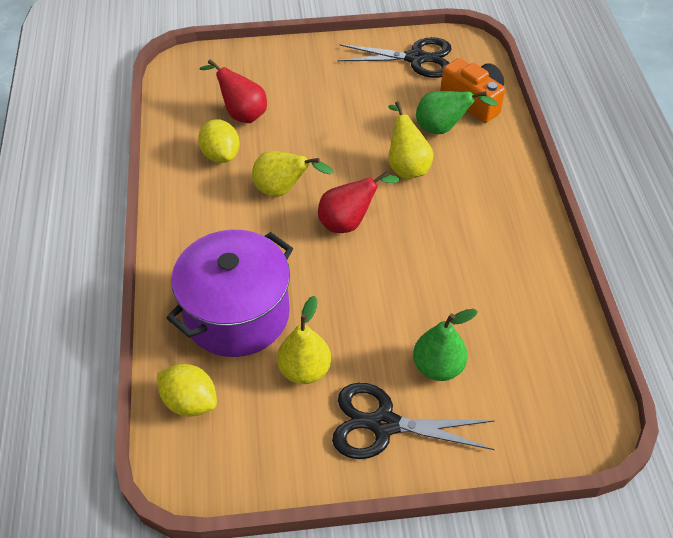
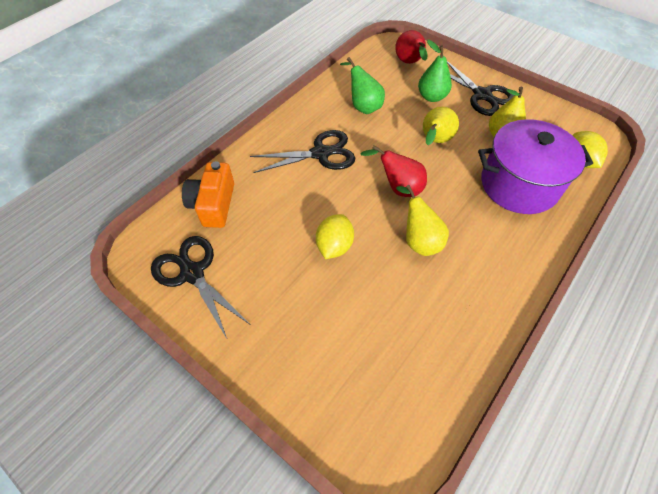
camera: 135 degrees left, 5 degrees up
(221, 155) = (439, 307): yellow lemon -> yellow lemon (334, 246)
(241, 114) = (386, 337): red pear -> red pear (409, 63)
(406, 166) = (320, 195): yellow pear -> yellow pear (434, 141)
(443, 128) = (262, 201): green pear -> green pear (363, 106)
(457, 201) = (320, 153): none -> black scissors

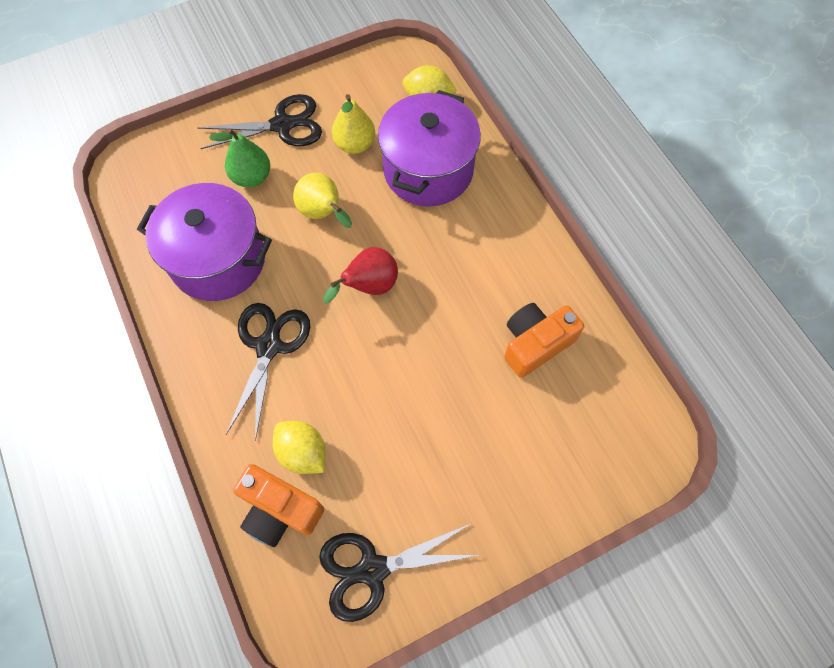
camera: 65 degrees left, 10 degrees up
(334, 246) = (413, 392): yellow lemon -> yellow lemon (303, 452)
(363, 106) = (218, 260): green pear -> purple pot
(409, 63) = (176, 168): red pear -> none
(419, 240) = (447, 303): yellow pear -> none
(425, 316) = (535, 344): none -> orange camera

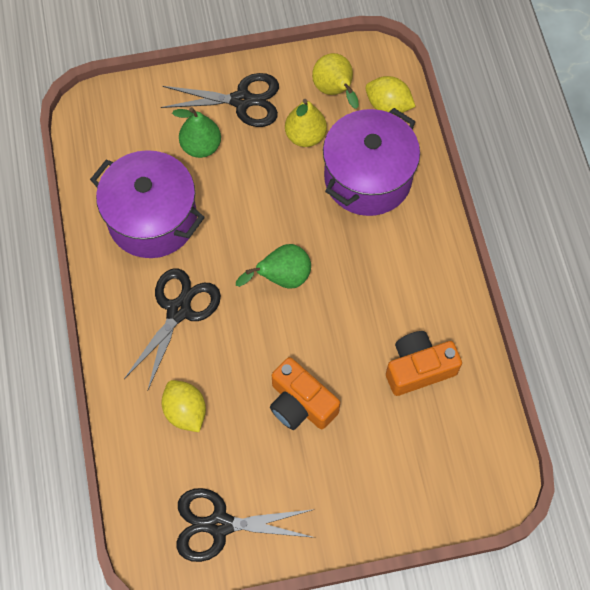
camera: 15 degrees right, 0 degrees up
(279, 510) = (154, 455): orange camera -> orange camera (300, 403)
(323, 213) = (258, 198): yellow pear -> yellow pear (335, 91)
(369, 286) = (282, 278): red pear -> green pear

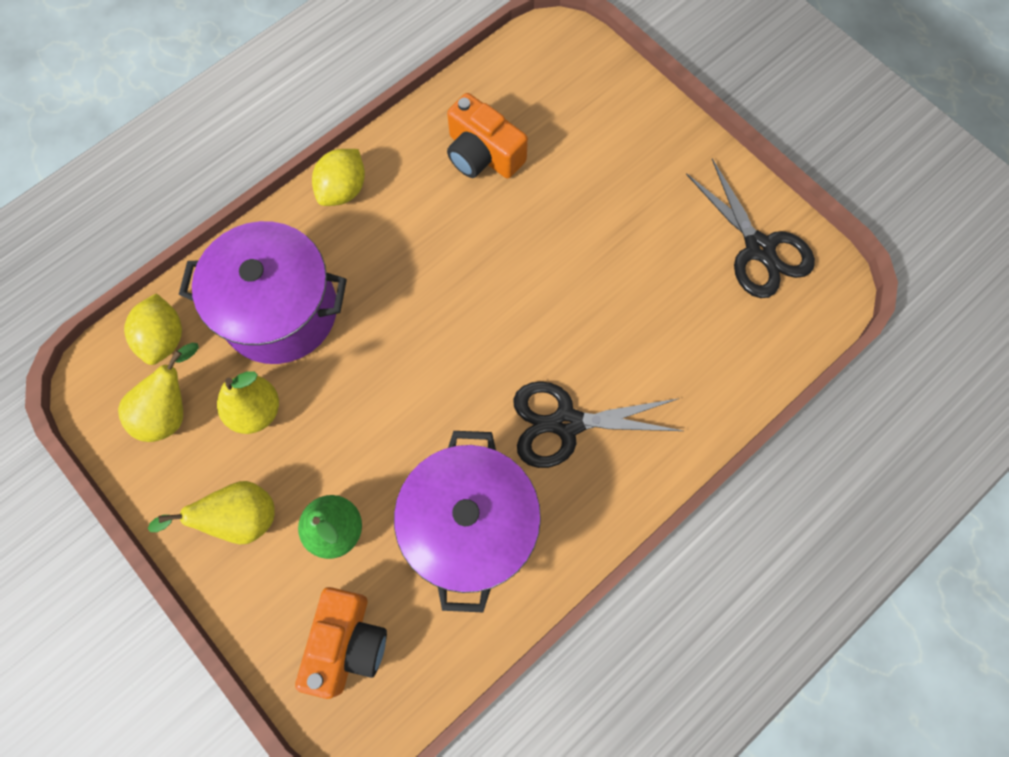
camera: 120 degrees left, 5 degrees up
(185, 411) = (673, 347): yellow lemon -> yellow lemon (343, 190)
(242, 100) = (240, 518): black scissors -> yellow pear
(282, 278) = (460, 335): green pear -> none
(300, 403) = (590, 241): orange camera -> orange camera (347, 643)

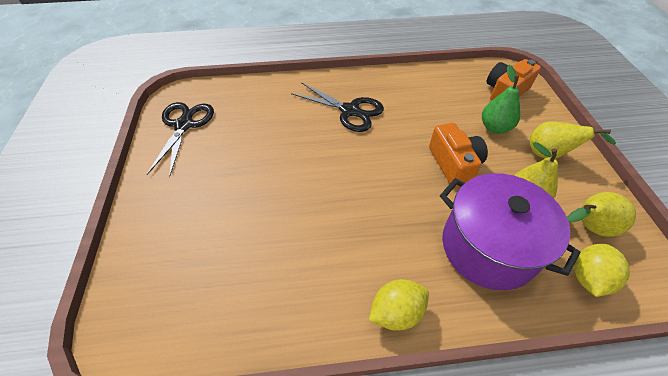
camera: 145 degrees left, 20 degrees down
(470, 526) = (424, 100): purple pot -> none
(483, 154) = (271, 271): orange camera -> orange camera (454, 164)

